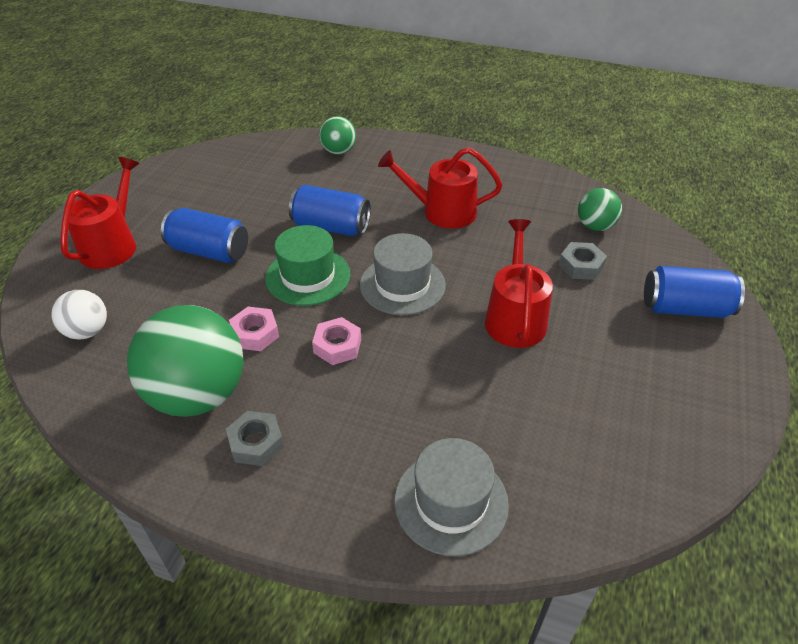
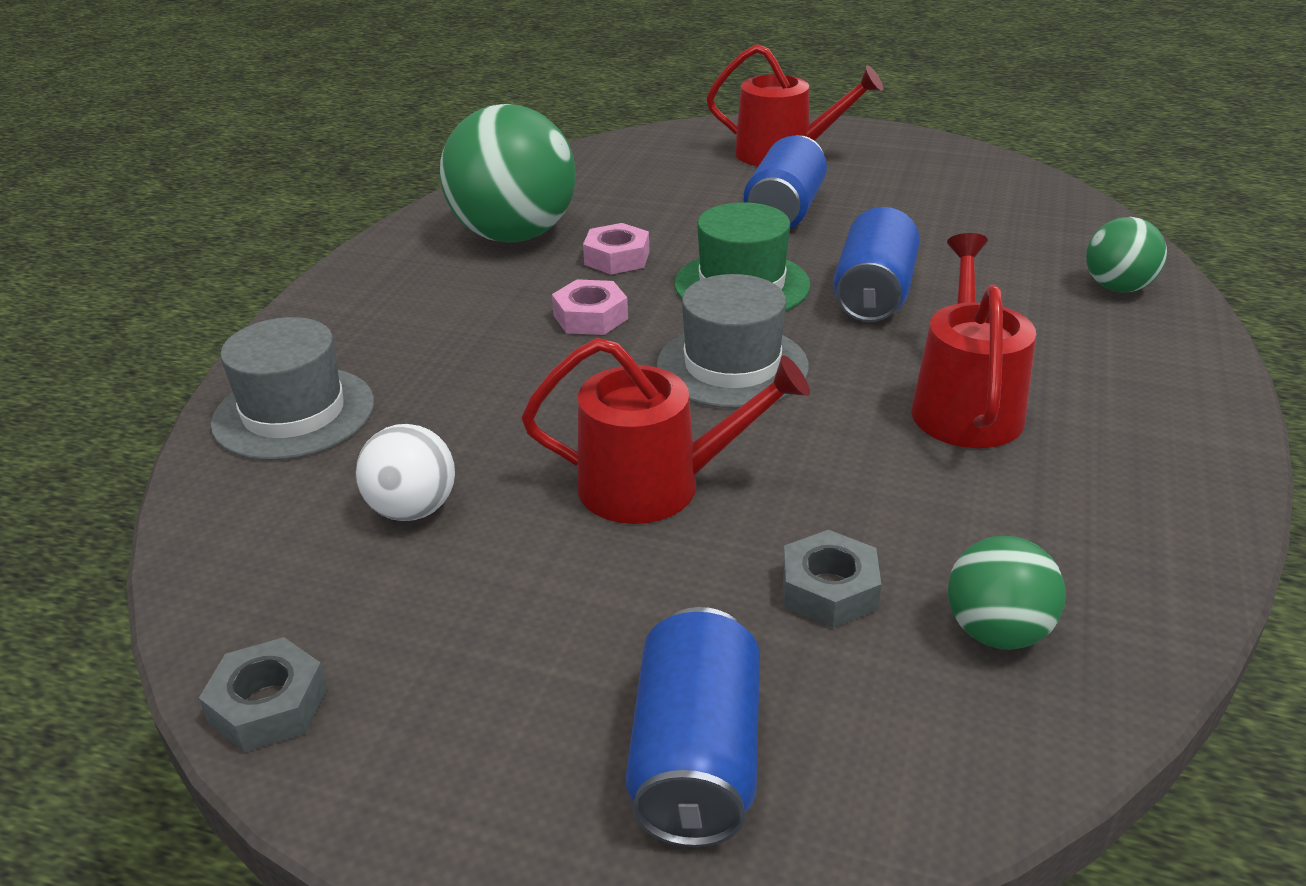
camera: 90 degrees right, 10 degrees down
(87, 331) = (623, 165): white ball -> white ball (412, 509)
(256, 443) = (431, 276): grey nut -> grey nut (269, 705)

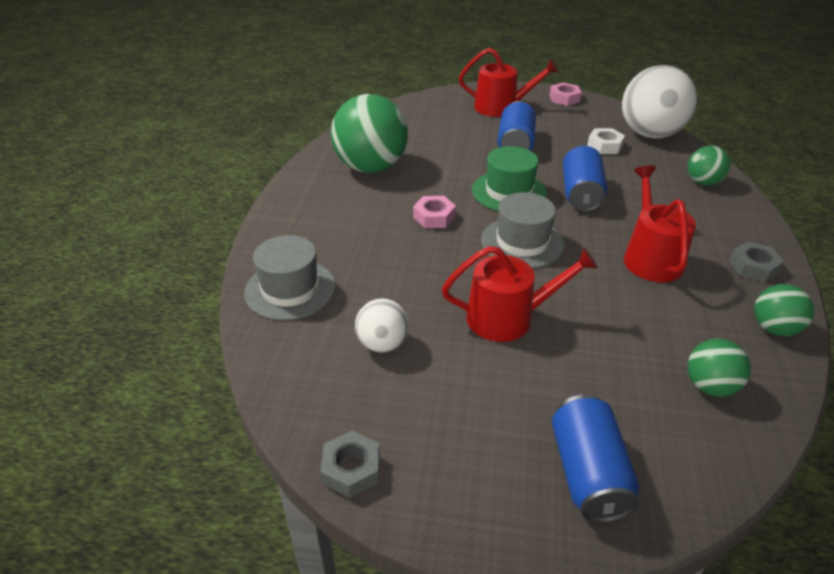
camera: 10 degrees left, 5 degrees up
(617, 258) = (434, 179): pink nut -> pink nut (564, 98)
(829, 590) = (619, 370): grey nut -> grey nut (753, 267)
(950, 220) = (604, 146): none -> white nut
(1045, 205) = (650, 134): none -> white ball
(1167, 543) = (774, 328): none -> green ball

